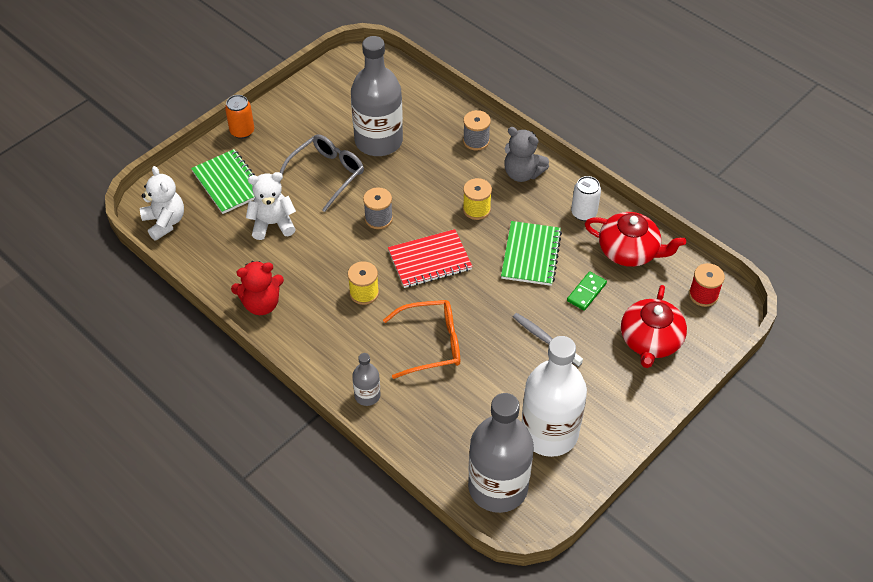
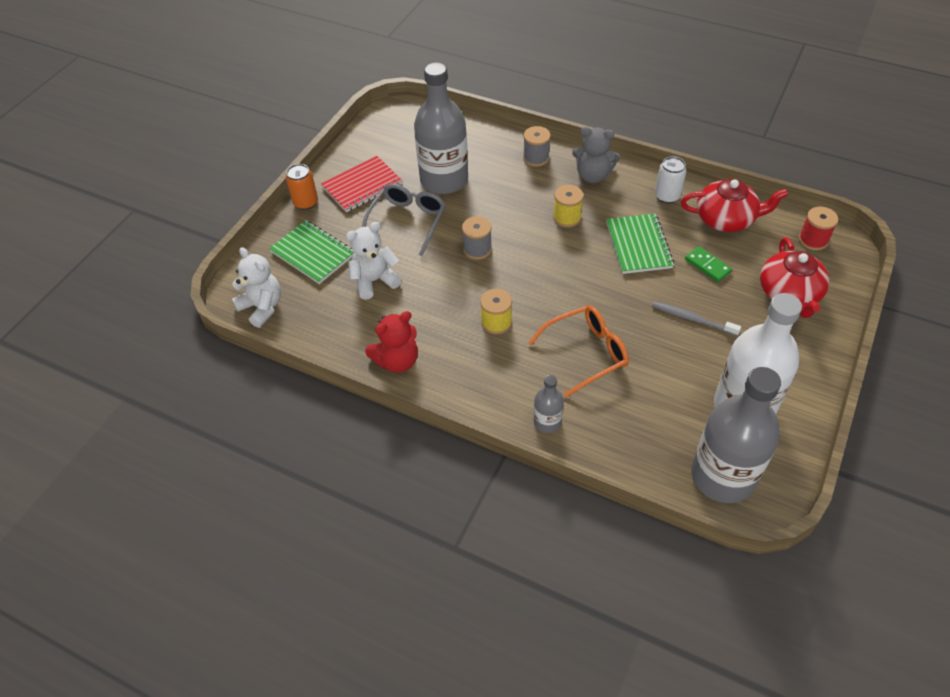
camera: 15 degrees left, 0 degrees up
(430, 260) = (545, 275): red notebook -> red notebook (362, 186)
(586, 292) = (707, 265): green domino -> green domino turned 60 degrees counterclockwise

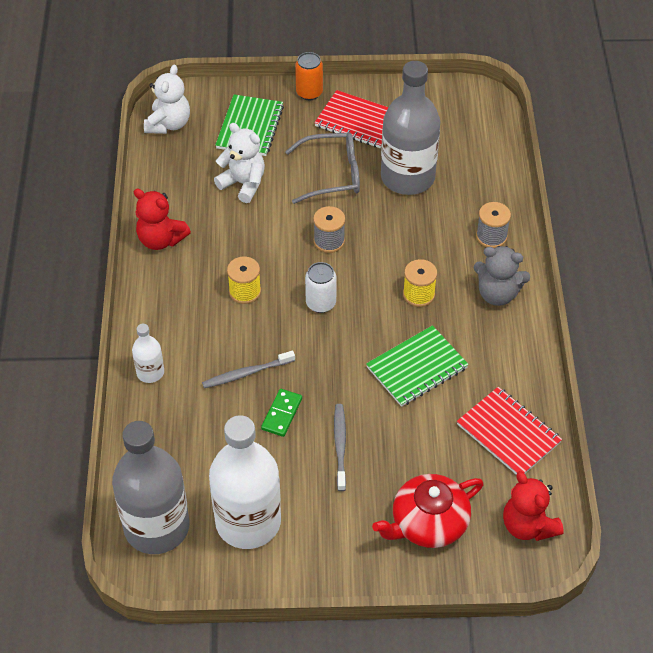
camera: 60 degrees right, 0 degrees up
(547, 422) = (150, 372): grey bottle -> white bottle
(586, 353) = (246, 373): orange glasses -> grey toothbrush
(593, 176) = (497, 294): grey teddy bear -> grey teddy bear turned 60 degrees counterclockwise
(667, 196) = (509, 369): white can -> white can (321, 303)
(707, 265) = (425, 437): green domino -> green domino (282, 414)
(726, 219) = (508, 433): red teapot -> red notebook
(813, 240) = (528, 525): red spool -> red teddy bear

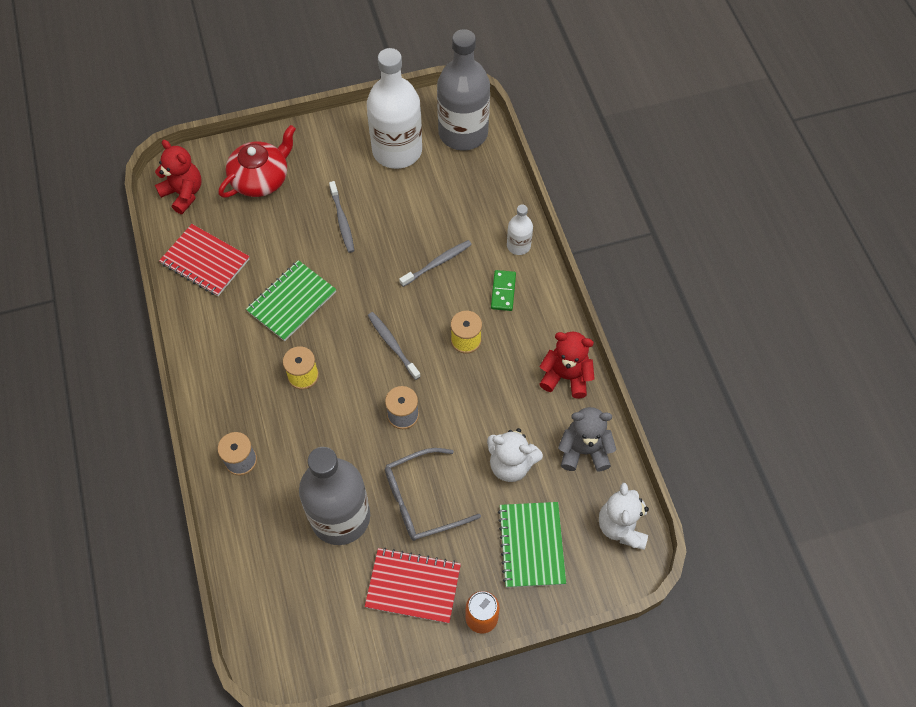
camera: 165 degrees right, 10 degrees up
(282, 414) = (396, 235): green domino -> green domino (503, 291)
(321, 303) = (392, 344): white can -> grey toothbrush
(497, 294) = (228, 394): grey teddy bear -> grey teddy bear (584, 451)

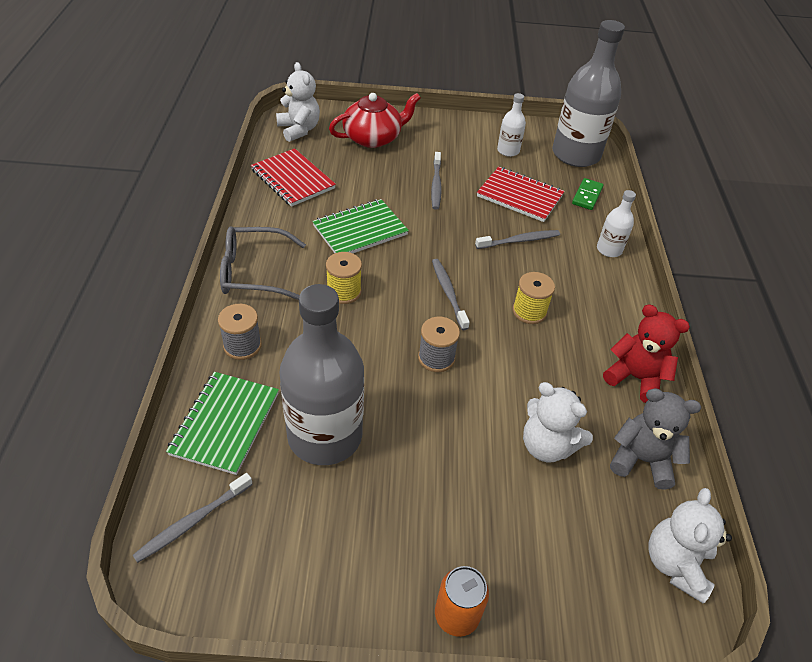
camera: 15 degrees right, 15 degrees down
(183, 193) = (299, 130): red teddy bear -> white teddy bear
(272, 620) = (192, 522): none -> grey toothbrush
(397, 150) = (508, 151): white bottle -> white bottle, size x0.46
(413, 586) = (381, 543): red notebook -> red notebook (520, 196)
(421, 500) = (427, 449): grey glasses -> grey glasses (253, 272)
(503, 291) = (582, 282): green domino -> green domino (587, 196)
(531, 545) = (549, 546): green notebook -> green notebook (225, 423)

